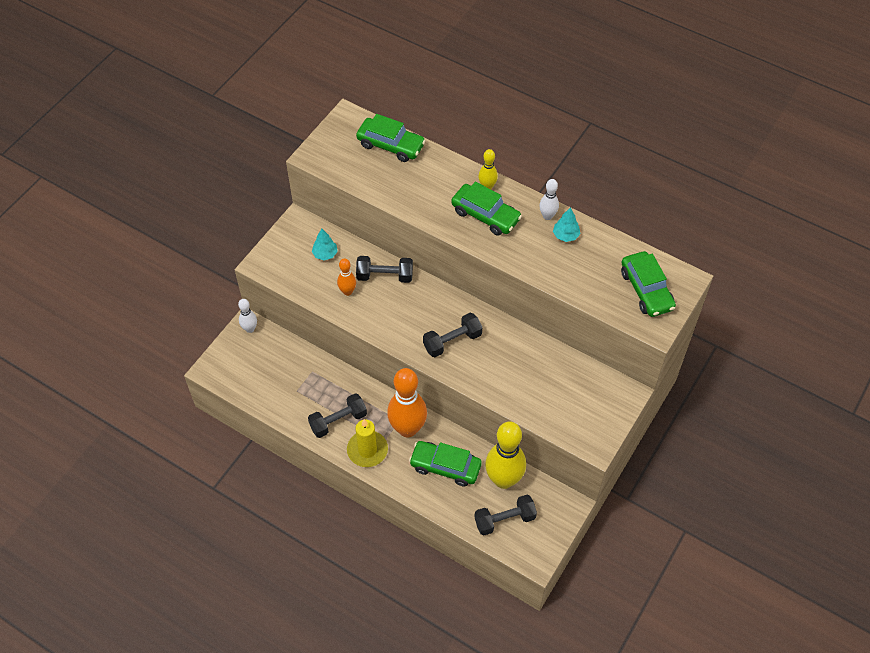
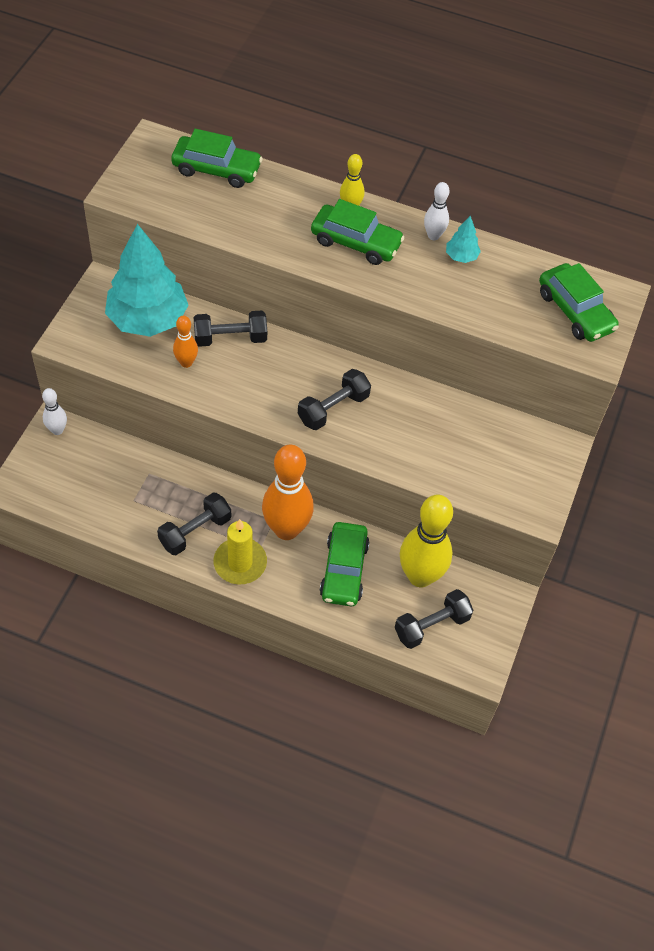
camera: 15 degrees left, 0 degrees up
(325, 254) = (147, 319): turquoise tree -> turquoise tree, size x2.43
(445, 466) = (344, 570): green car -> green car turned 90 degrees counterclockwise

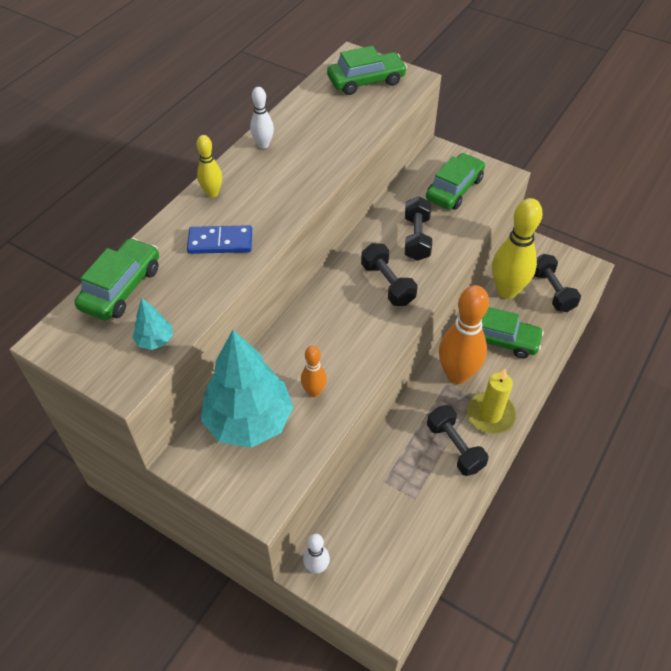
camera: 75 degrees left, 5 degrees down
(230, 338) = (290, 351): black dumbbell -> black dumbbell (416, 238)
(285, 225) = (220, 242): none -> blue domino
(356, 242) = (257, 195): green car -> green car (454, 189)
(461, 256) = (292, 132): turquoise tree -> turquoise tree (155, 340)

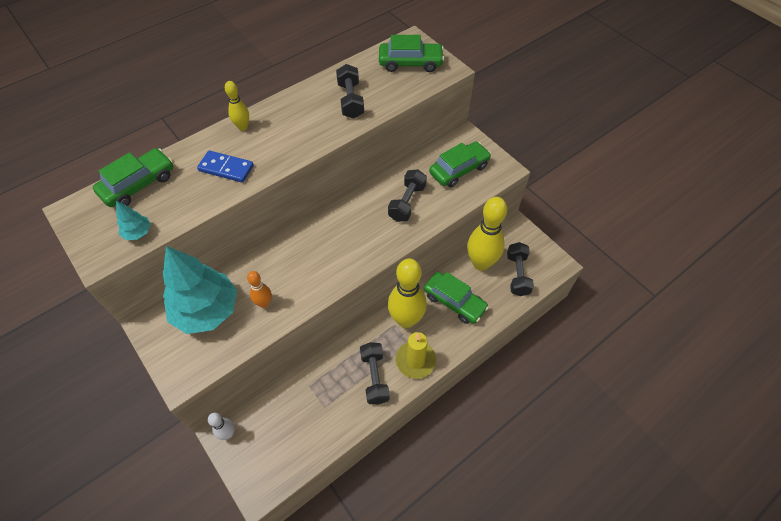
camera: 20 degrees right, 5 degrees up
(263, 145) = (301, 97): white bowling pin -> none
(387, 284) = (364, 234): black dumbbell -> black dumbbell (350, 100)
(457, 375) = (406, 319): orange bowling pin -> yellow bowling pin

